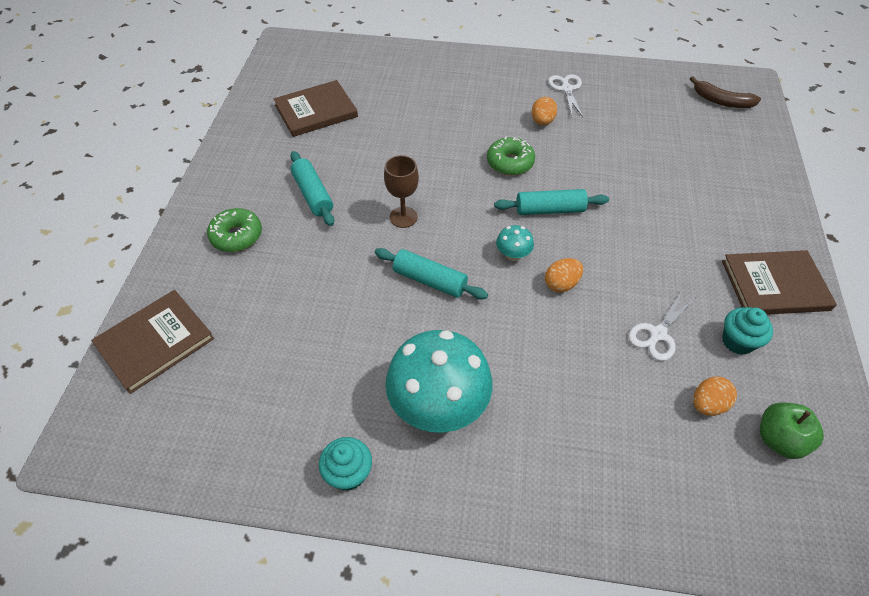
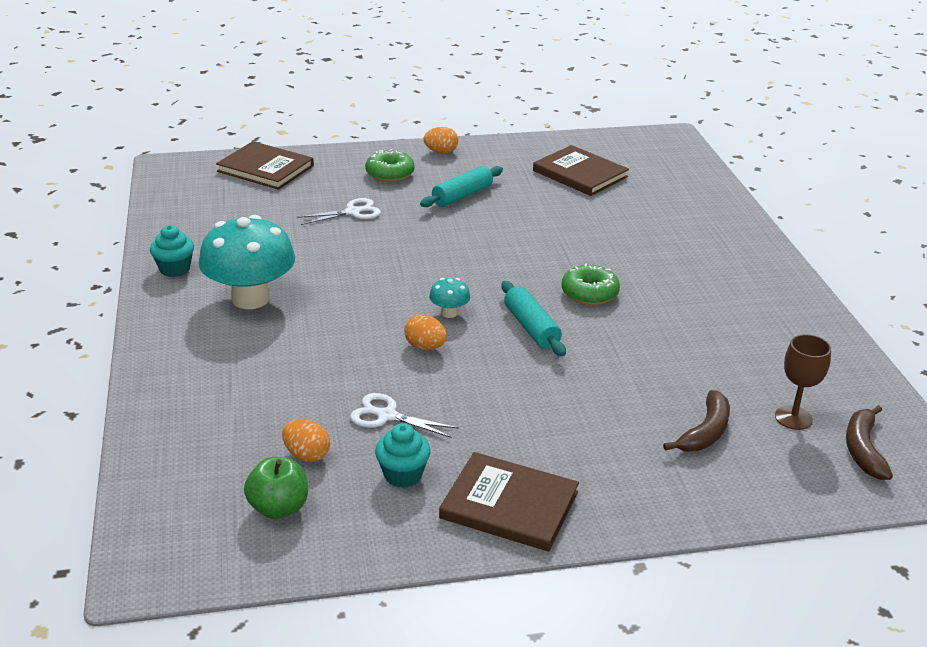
camera: 70 degrees right, 20 degrees down
(403, 217) = (463, 245): brown goblet -> brown goblet (793, 418)
(430, 280) = (389, 272): turquoise rolling pin -> none
(542, 122) = (680, 306): orange egg -> orange egg (441, 152)
(566, 89) = (762, 316): white scissors -> white scissors (353, 212)
(697, 160) = (705, 432): none -> brown banana
(774, 285) = (509, 505): brown book -> brown book turned 45 degrees counterclockwise

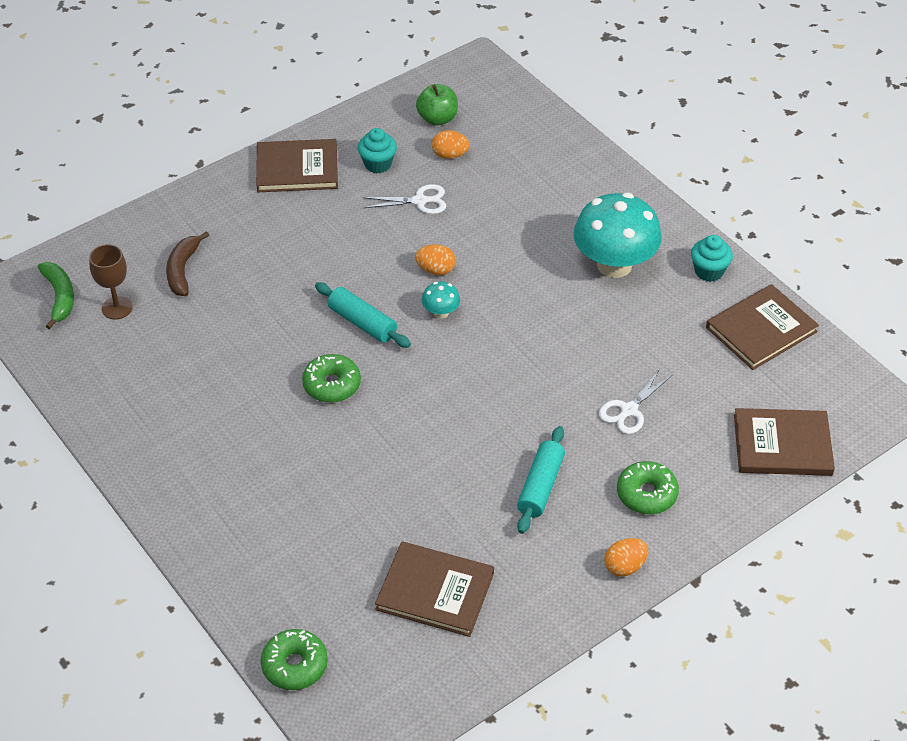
camera: 155 degrees right, 15 degrees up
(189, 223) = (761, 330): none -> brown book
(697, 170) = (295, 665): none -> green donut
(863, 450) = (59, 297): brown banana -> green banana

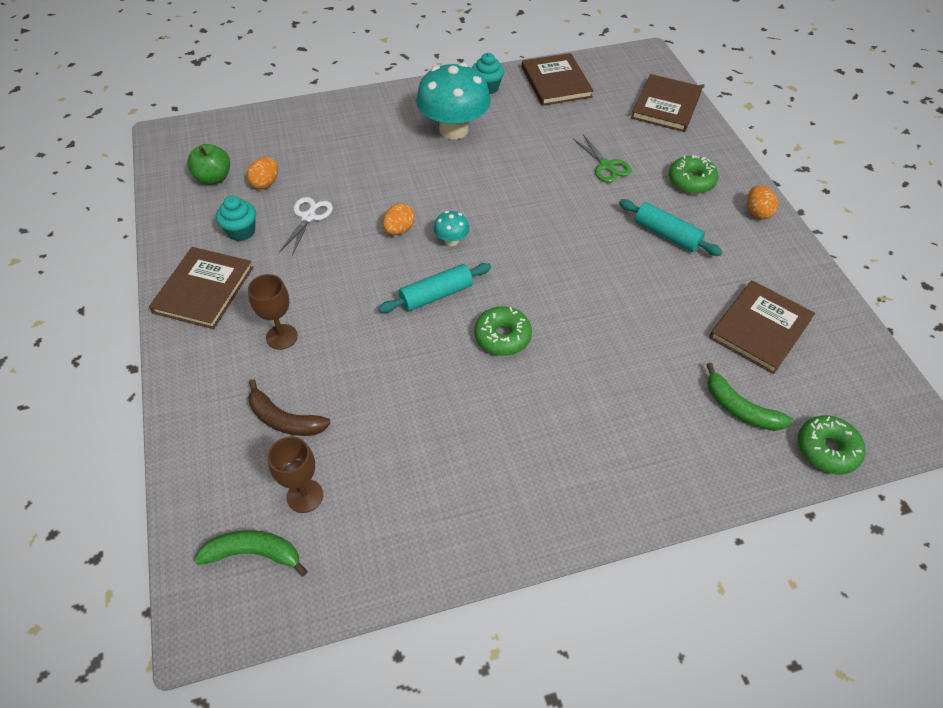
camera: 70 degrees left, 5 degrees up
(267, 237) = (281, 337): none -> brown goblet
(318, 587) = (740, 408): none -> green banana
(628, 410) = (606, 166): white scissors -> green scissors

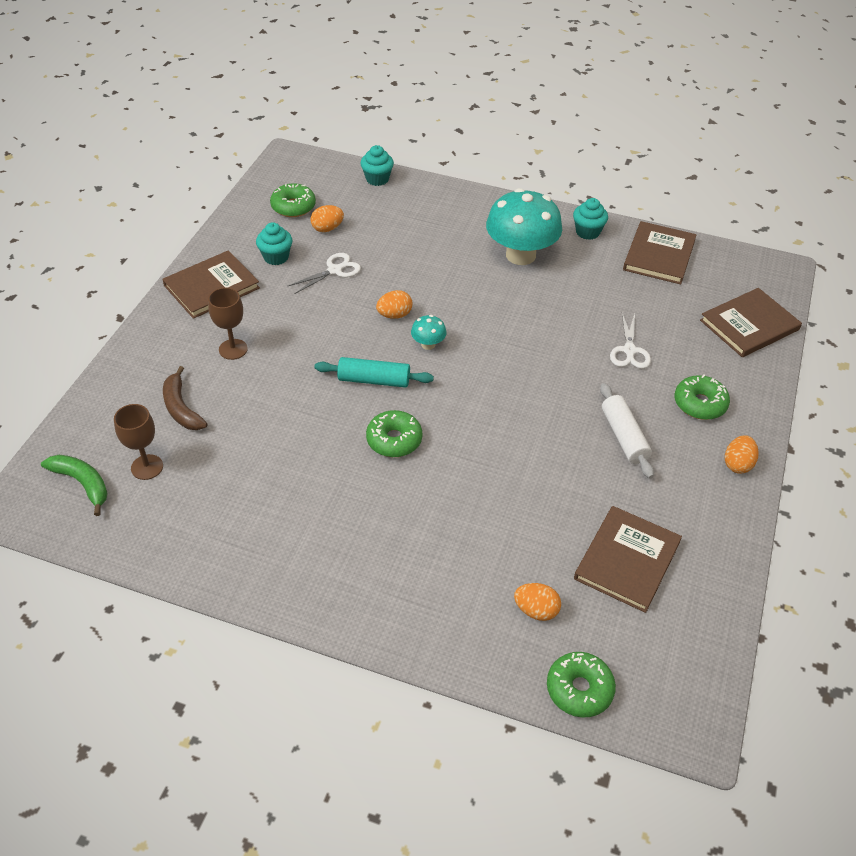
camera: 35 degrees right, 5 degrees down
(214, 178) = (293, 207): green apple -> green donut
(270, 119) = (377, 179): none -> turquoise cupcake
(606, 166) = (629, 351): green scissors -> white scissors
(666, 235) = (624, 437): turquoise rolling pin -> white rolling pin
(740, 408) = (536, 610): green banana -> orange egg
(760, 328) = (627, 560): brown book -> brown book turned 45 degrees counterclockwise

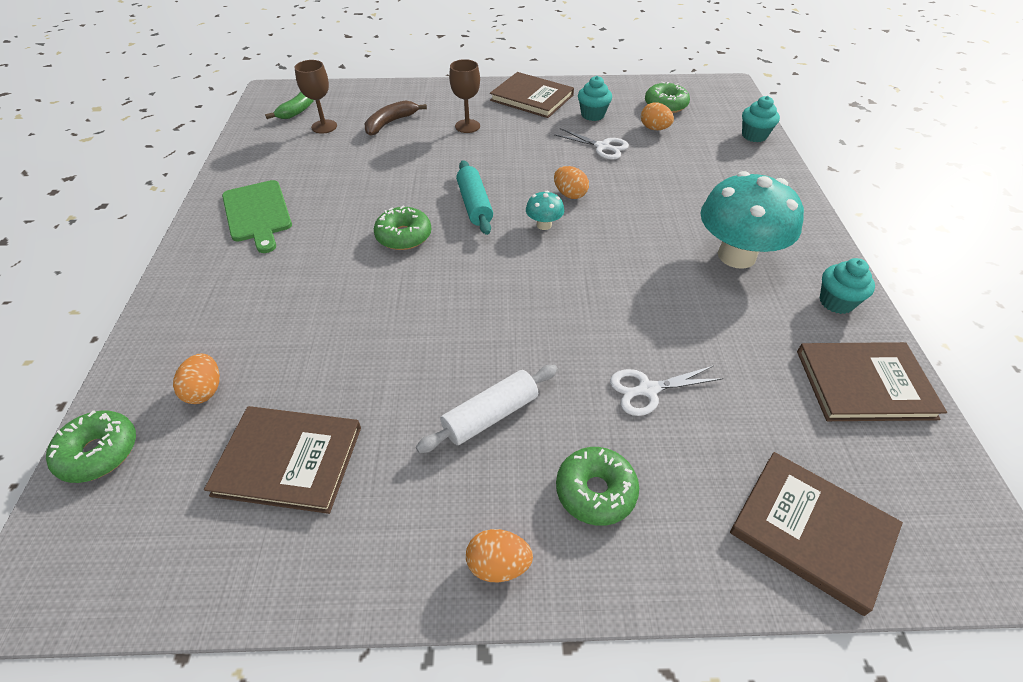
camera: 70 degrees right, 0 degrees up
(292, 549) = (257, 213): none -> green cutting board

